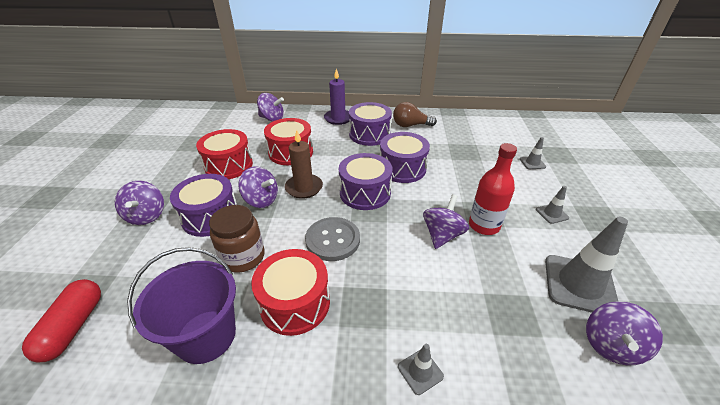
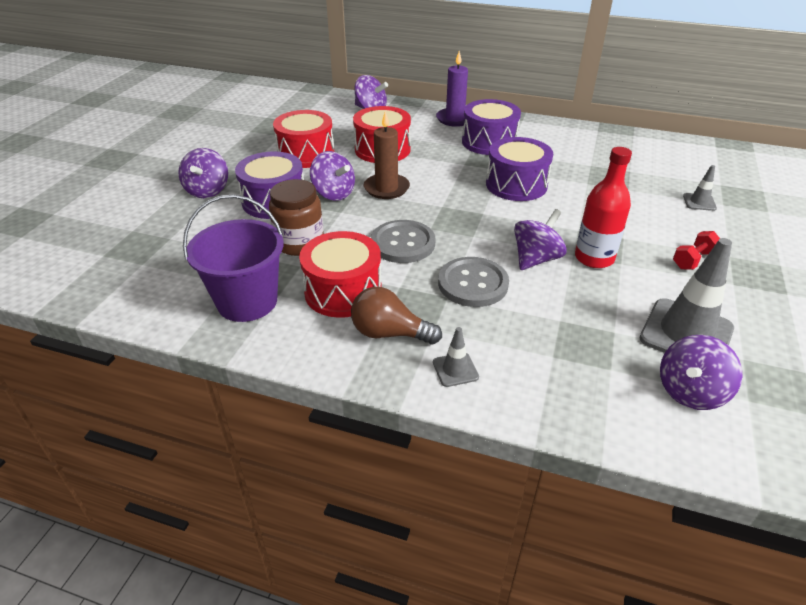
camera: 15 degrees right, 0 degrees up
(73, 327) = (126, 272): red capsule -> none
(365, 193) = (458, 204): purple drum -> none
(402, 270) = (473, 284): none -> grey button
(410, 125) = (548, 138): brown light bulb -> brown light bulb (389, 333)
(552, 213) = (693, 260): grey traffic cone -> red dumbbell

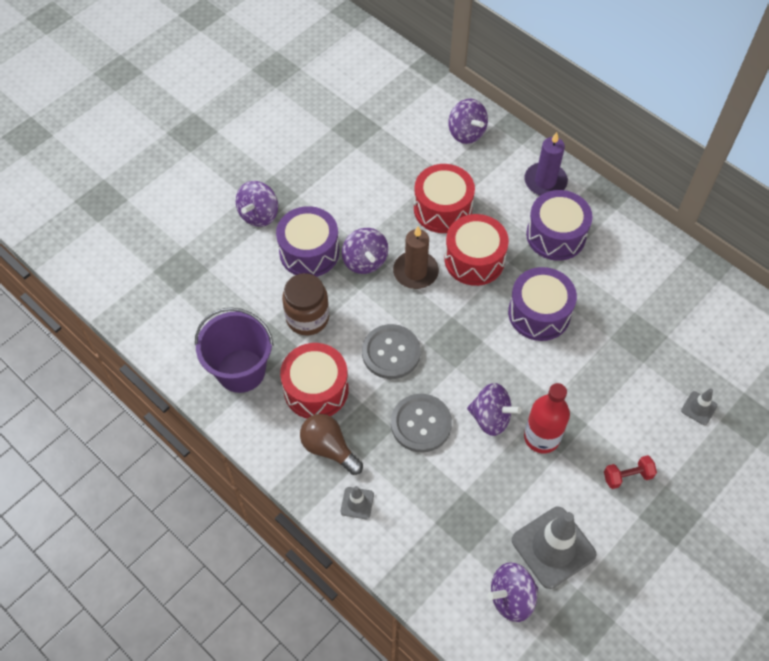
camera: 25 degrees right, 20 degrees up
(306, 154) = (367, 189): red drum -> red drum (474, 260)
(536, 259) = (491, 418): purple spinning top -> purple spinning top turned 45 degrees clockwise

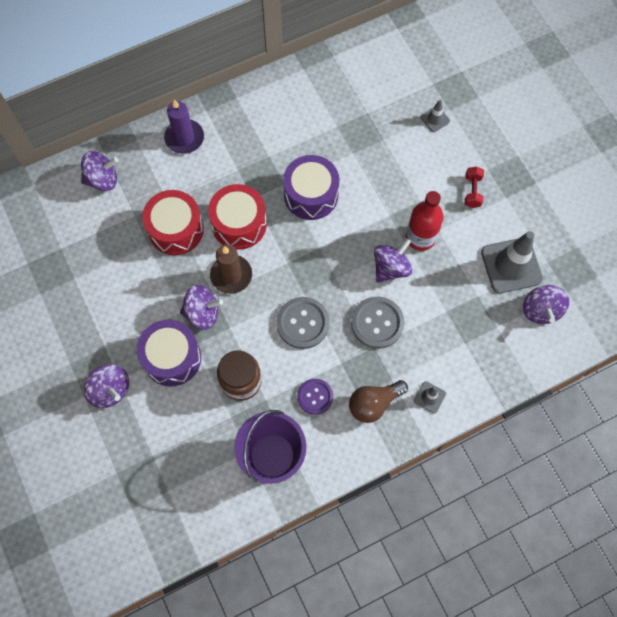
camera: 70 degrees left, 10 degrees up
(316, 389) = (315, 397): red drum -> purple button
(556, 235) = (242, 152): purple drum -> none

